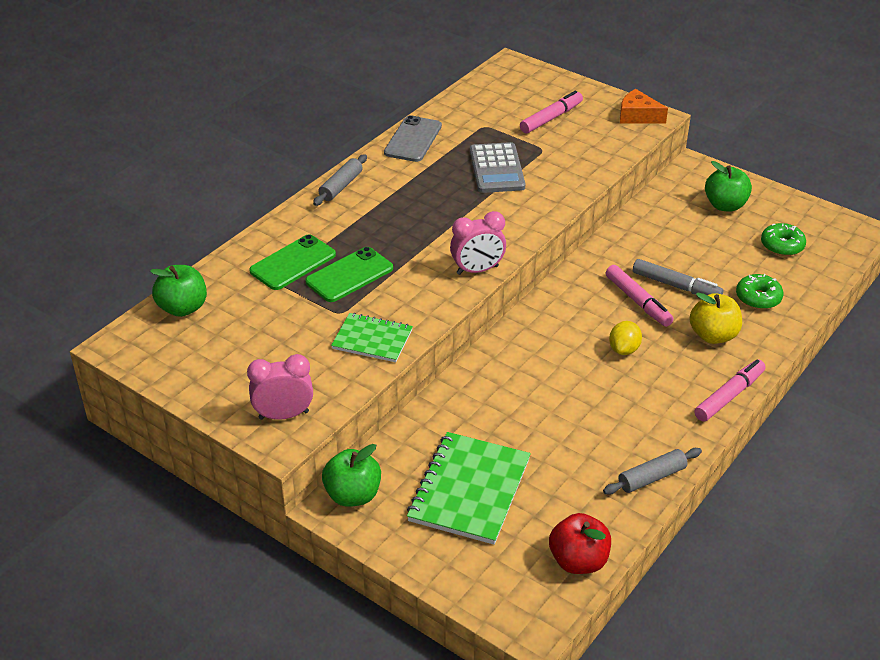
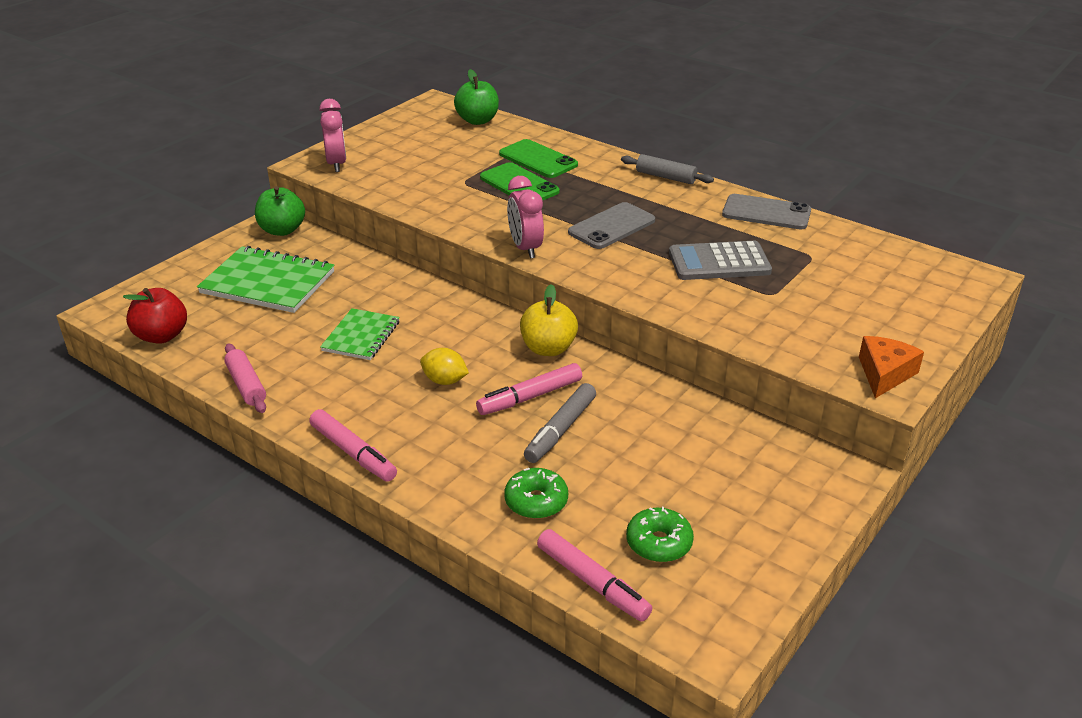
camera: 90 degrees right, 5 degrees down
(372, 339) = (424, 197): green notebook -> green notebook (361, 336)
(436, 220) = (611, 226): none -> grey phone
(551, 118) = (849, 303): pink marker -> pink marker (592, 583)
(652, 477) = (246, 385): grey rolling pin -> pink rolling pin
(713, 335) = (462, 451): yellow apple -> yellow apple (548, 348)
(725, 205) = (752, 495): green apple -> none

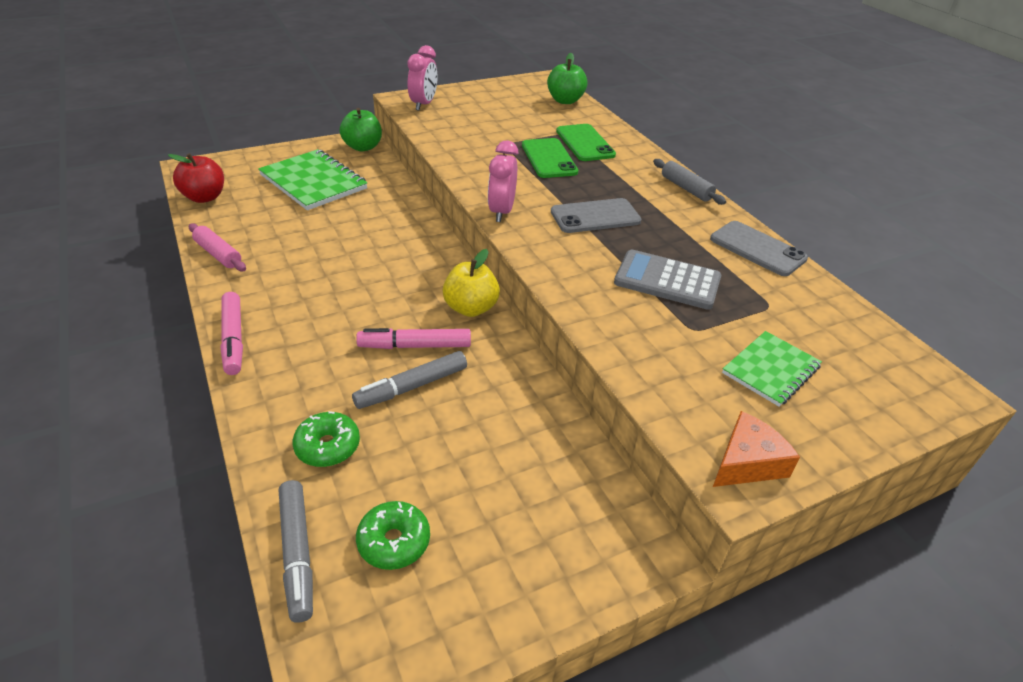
camera: 25 degrees right, 5 degrees up
(246, 385) = (218, 254): pink rolling pin -> pink rolling pin turned 45 degrees counterclockwise
(361, 336) = (336, 245): green notebook -> green notebook (770, 370)
(444, 381) = (361, 305): yellow lemon -> none
(592, 583) = (297, 554): pink marker -> grey marker

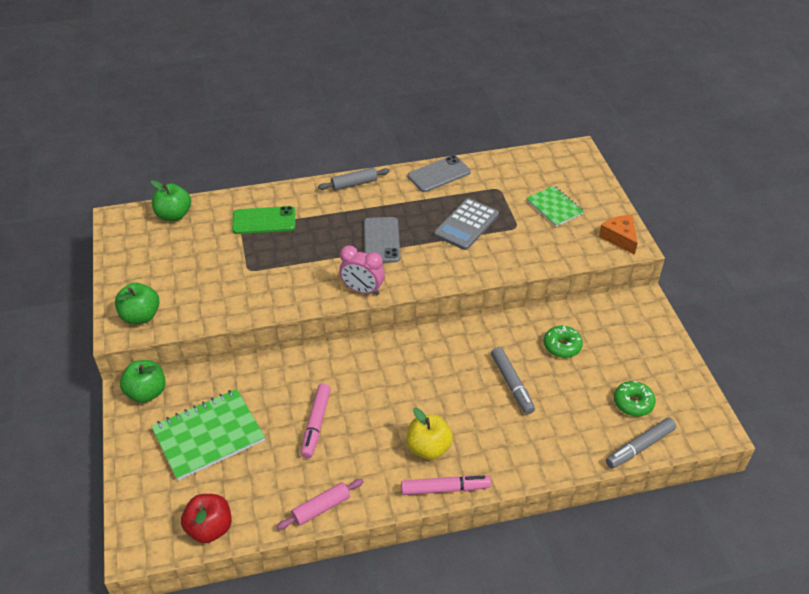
camera: 75 degrees left, 5 degrees up
(297, 554) = (639, 447): grey marker -> grey marker turned 150 degrees clockwise
(328, 446) = (561, 431): green donut -> green donut (562, 346)
(415, 346) = (470, 379): pink marker -> pink marker (316, 424)
(423, 104) = (141, 316): pink clock -> green apple
(471, 308) = (433, 343): yellow apple -> yellow apple (428, 448)
(549, 159) = (284, 248): green phone -> none

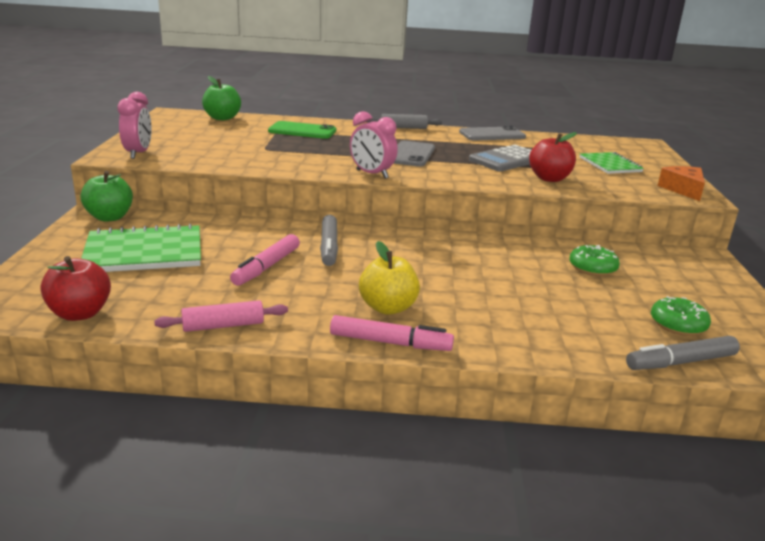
camera: 15 degrees right, 20 degrees down
(141, 316) = (138, 153): green apple -> pink clock
(510, 251) = (549, 178): none -> red apple
(512, 384) = (518, 282): grey marker -> grey marker (329, 247)

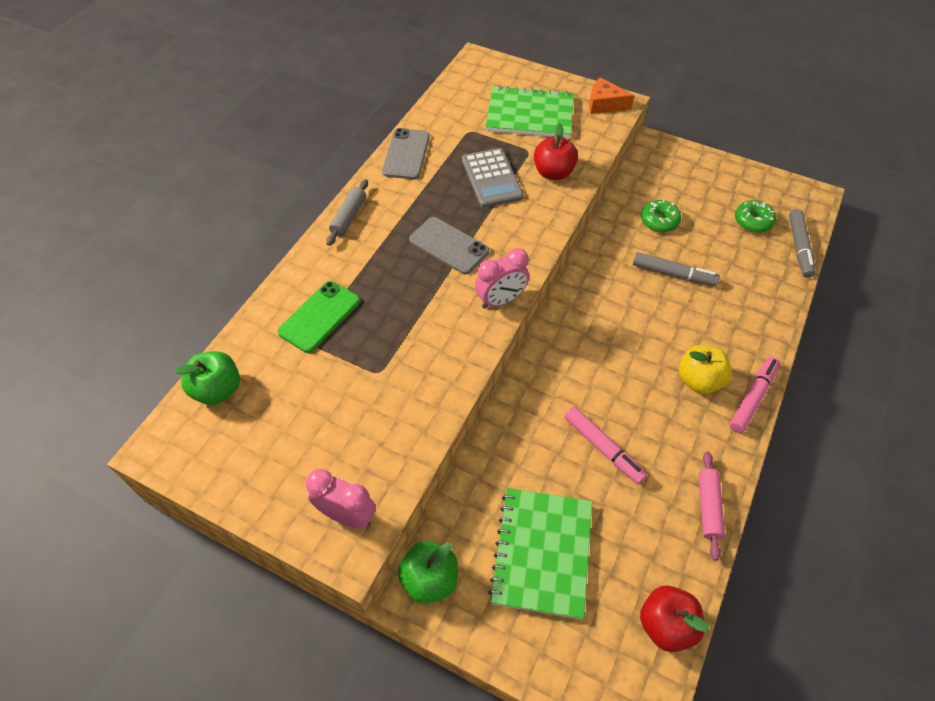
camera: 65 degrees left, 30 degrees up
(329, 247) = (572, 386): grey marker -> grey marker (673, 274)
(610, 165) = (530, 115): green notebook -> green notebook, size x1.64

